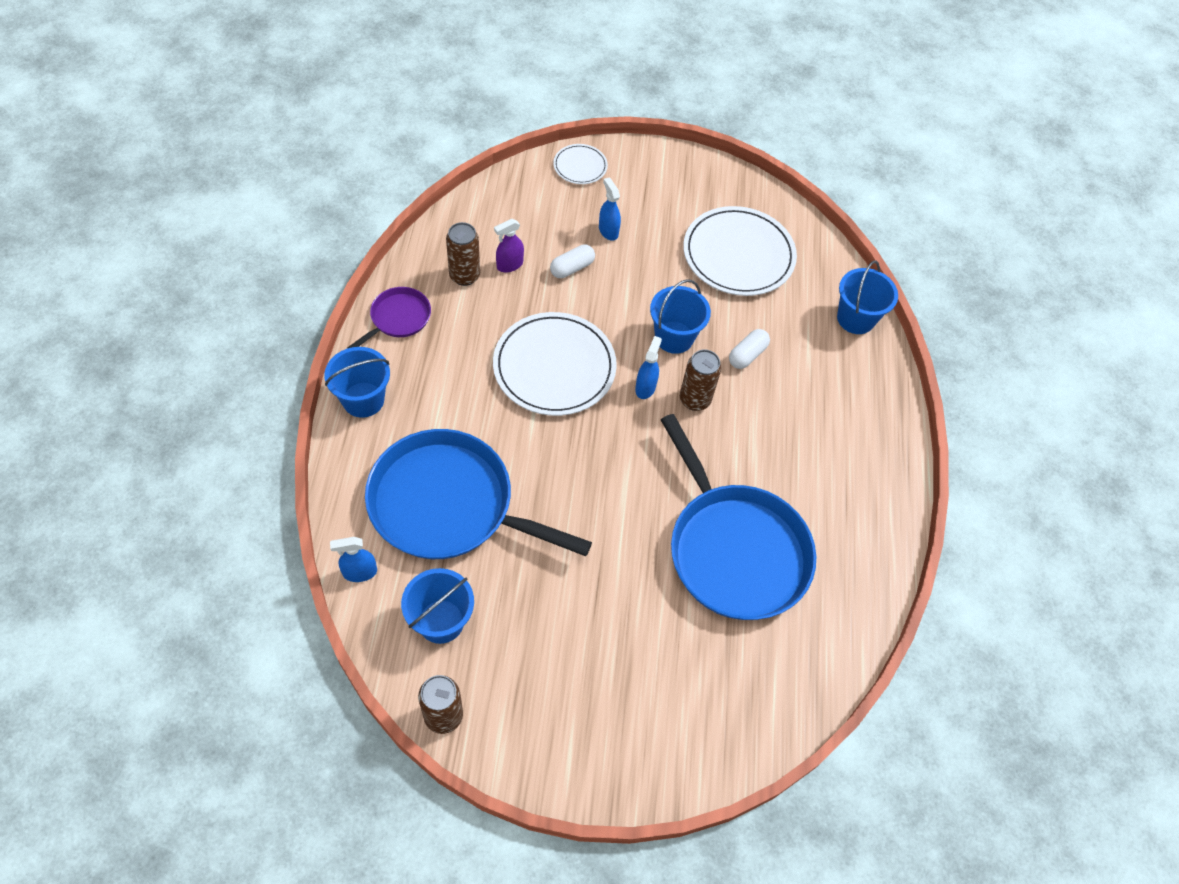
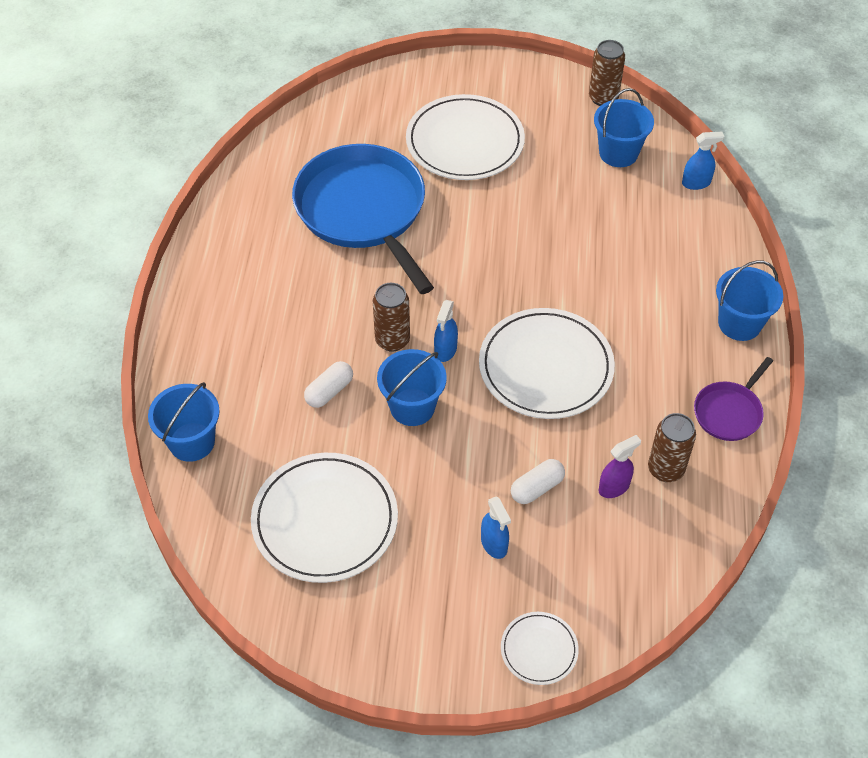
camera: 175 degrees left, 5 degrees down
(449, 504) = (631, 236): blue pan -> none
(622, 647) = (465, 142): none -> white plate

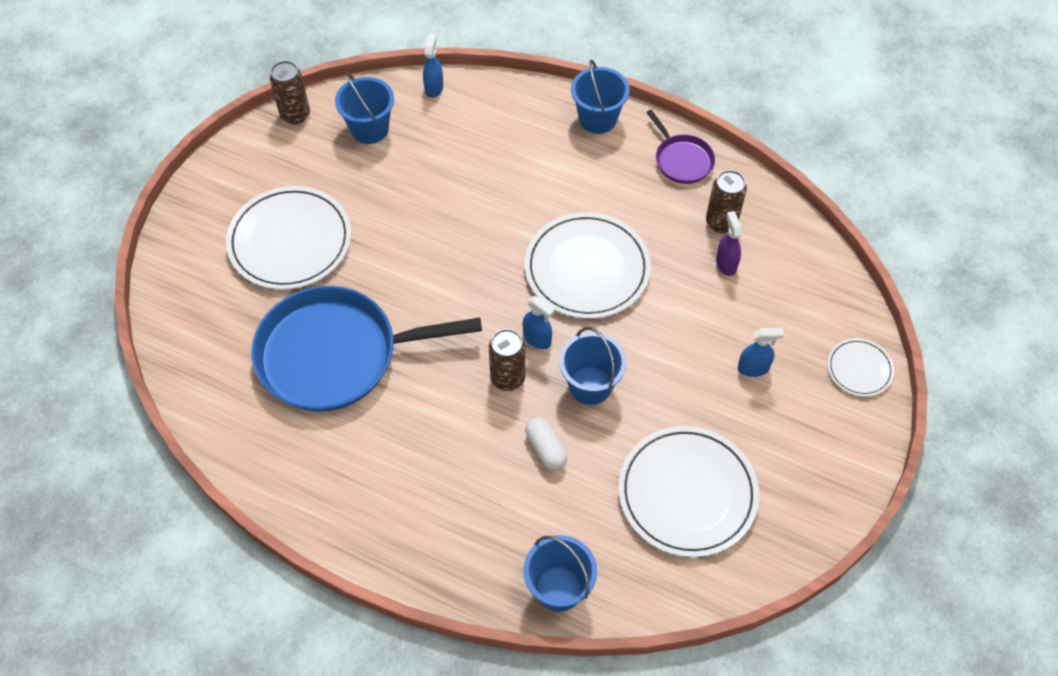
camera: 70 degrees left, 5 degrees up
(537, 488) = (708, 318): white capsule -> none

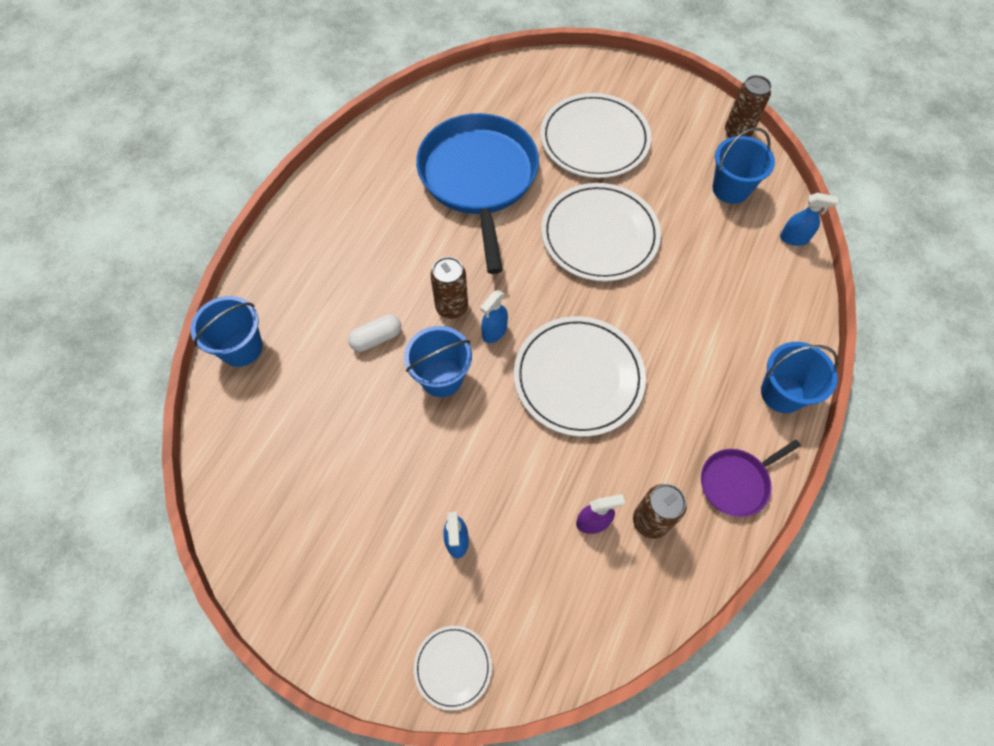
camera: 90 degrees right, 5 degrees up
(687, 493) = (318, 462): white plate -> white plate (599, 235)

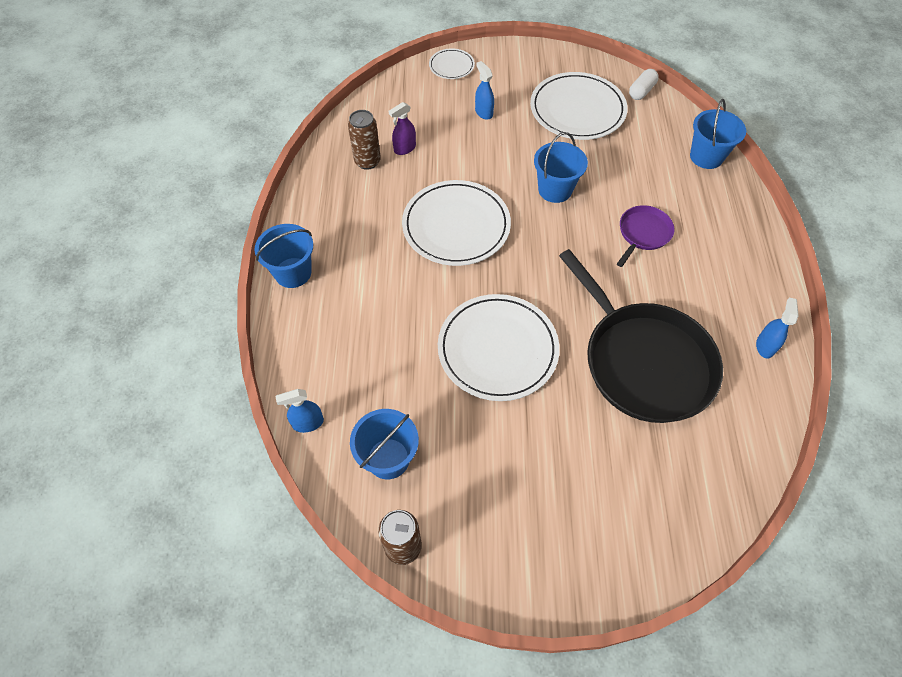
camera: 155 degrees right, 5 degrees down
(376, 338) = (620, 196): white capsule -> white capsule (641, 91)
(452, 307) = (582, 238): brown can -> none
(479, 178) = (643, 361): blue pan -> black pan
(494, 332) = (538, 233): blue spray bottle -> blue spray bottle (765, 346)
(594, 139) = (559, 461): white plate -> white plate (577, 109)
(736, 482) = (315, 202): purple pan -> purple pan (643, 234)

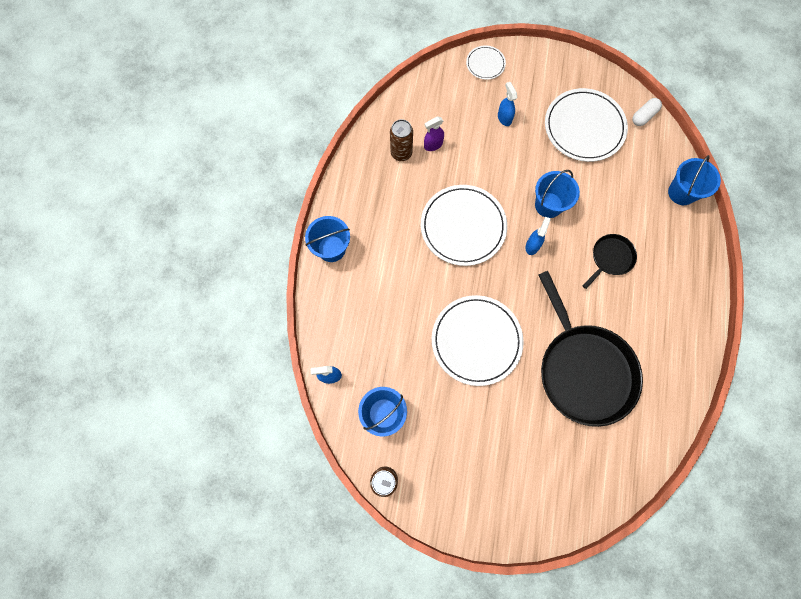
camera: 10 degrees right, 15 degrees up
(643, 234) = (610, 258): purple pan -> black pan
(765, 346) = (680, 373): blue spray bottle -> blue spray bottle (532, 245)

